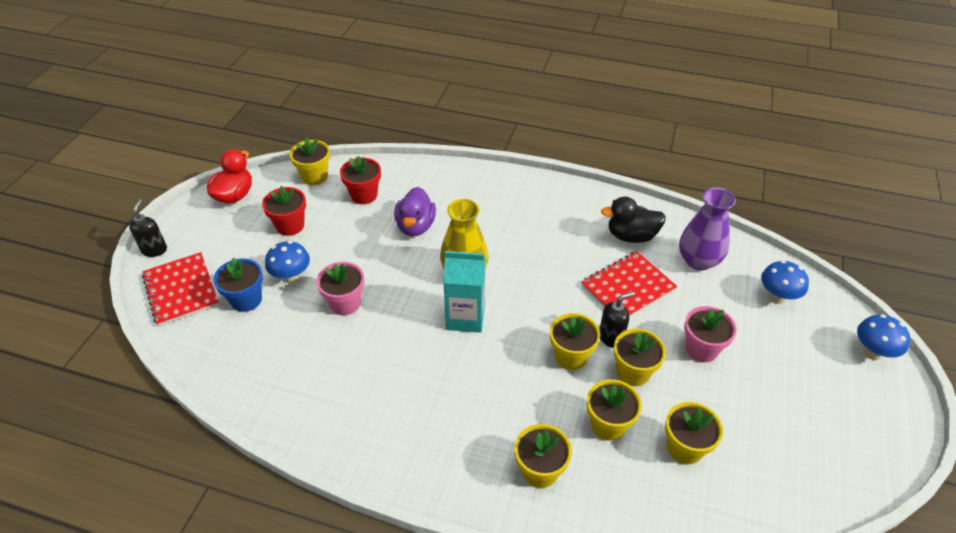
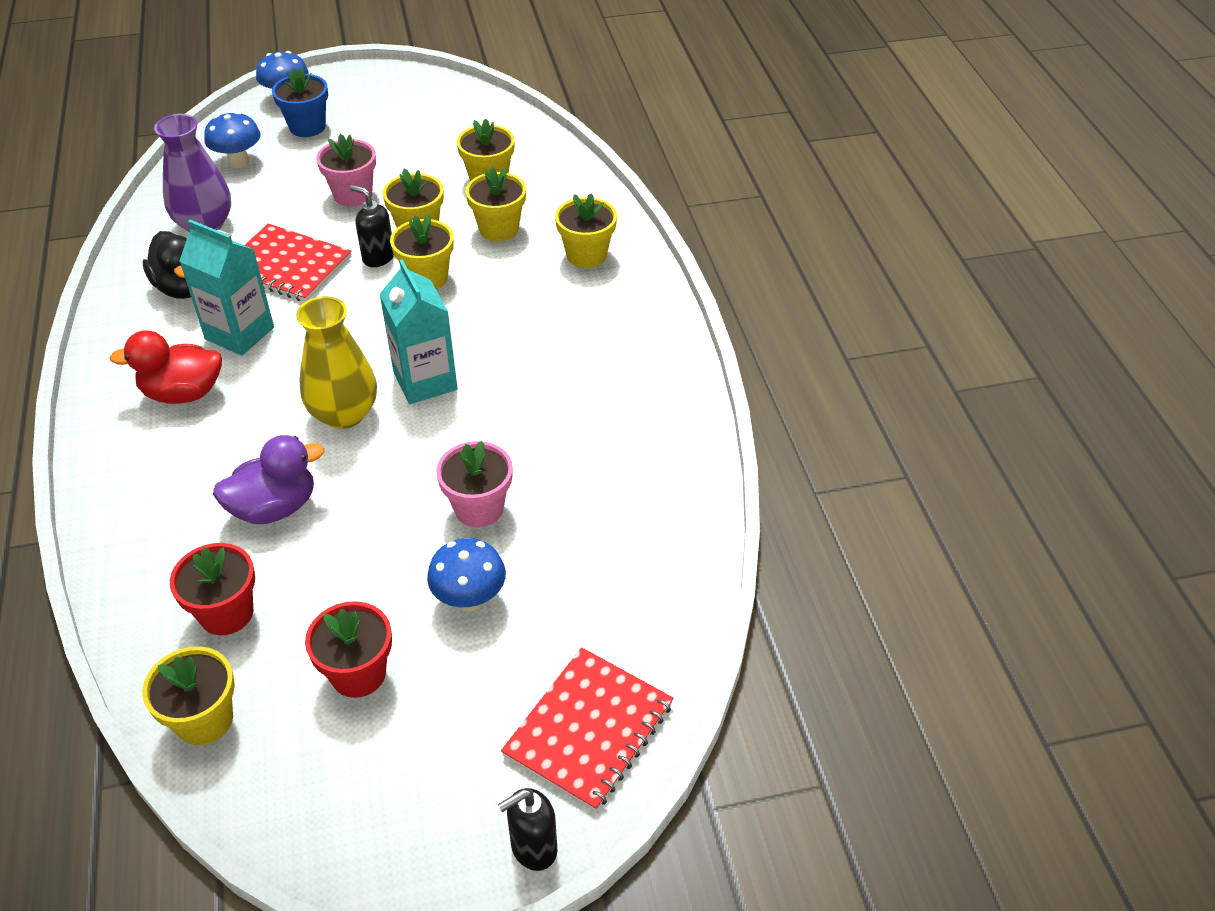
camera: 120 degrees left, 0 degrees up
(234, 195) = (322, 822): red duck -> red duck (183, 393)
(246, 300) = (548, 627): blue flower pot -> blue flower pot (307, 127)
(569, 248) = (239, 333): none -> turquoise carton

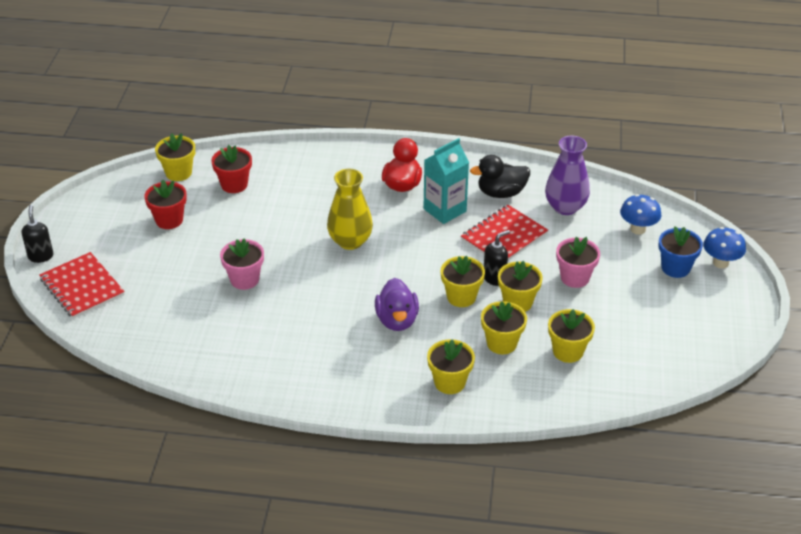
camera: 110 degrees right, 5 degrees down
(274, 507) = (293, 207): purple duck -> purple duck (397, 320)
(425, 381) = (360, 278): turquoise carton -> none
(470, 599) = (186, 264): blue mushroom -> none

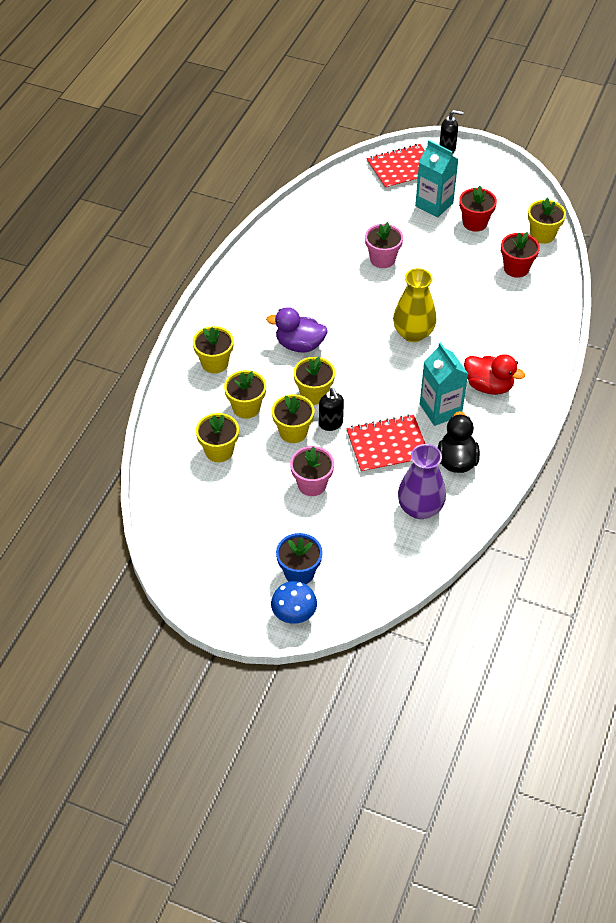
camera: 105 degrees right, 10 degrees up
(144, 253) = (434, 204): none -> turquoise carton
(504, 237) = (387, 445): red notebook -> red notebook turned 75 degrees counterclockwise
(638, 229) = (367, 560): blue mushroom -> none

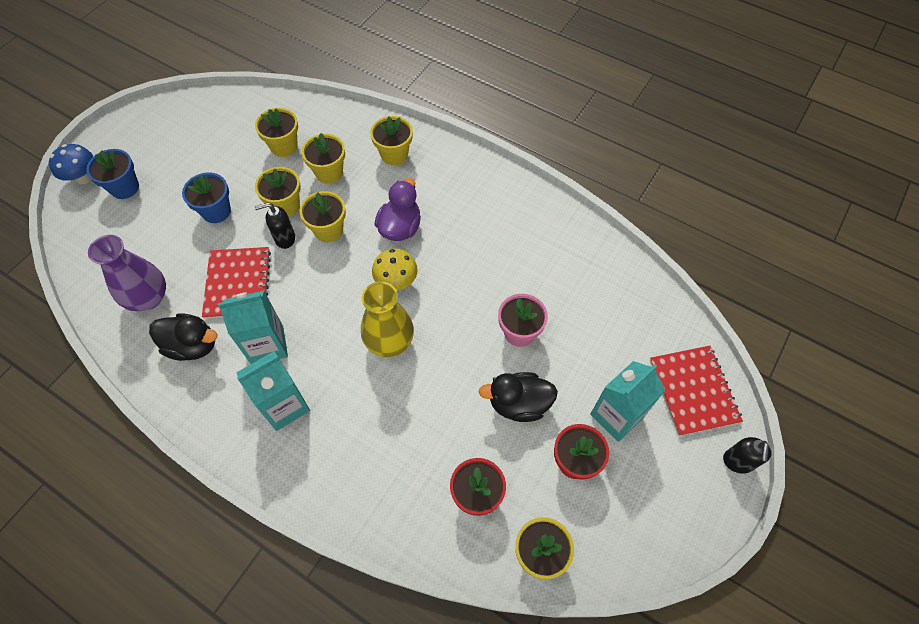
camera: 100 degrees right, 10 degrees up
(312, 484) = (216, 211): pink flower pot -> blue flower pot
(357, 338) = (396, 282): none -> yellow mushroom
(442, 254) = (519, 404): none -> black duck
(488, 386) = (285, 406): red duck -> turquoise carton

